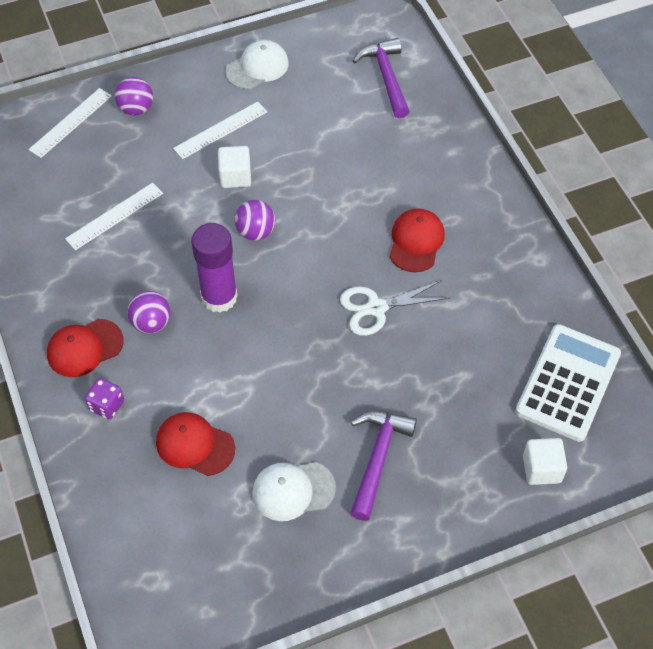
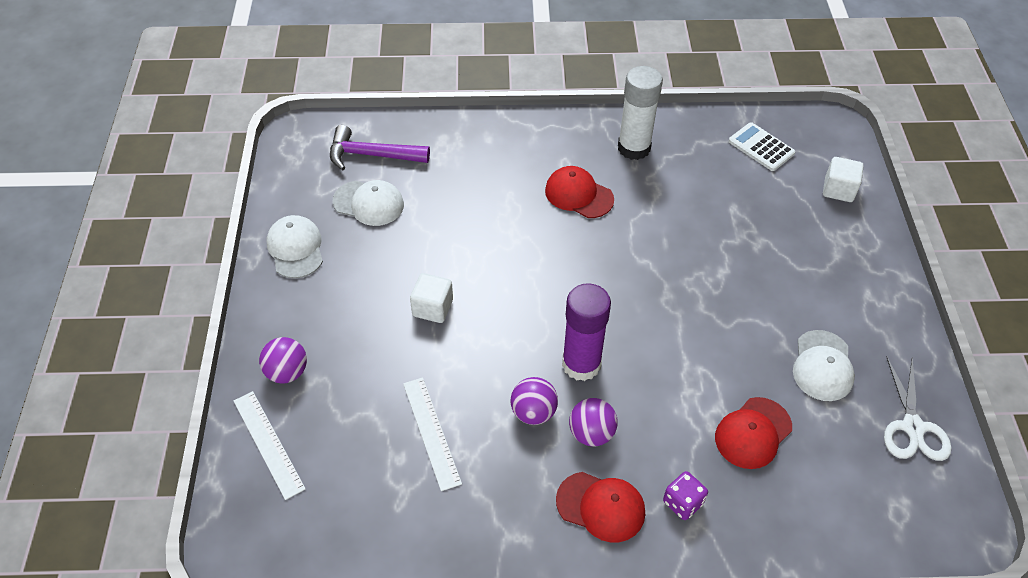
camera: 70 degrees left, 5 degrees down
(84, 348) = (601, 507): red cap -> red cap turned 60 degrees counterclockwise
(220, 130) = (363, 303): white ruler -> none
(256, 232) = (512, 311): purple ball -> purple ball (533, 412)
(329, 95) = (369, 203): none -> white cap
(376, 308) = (641, 245): white scissors -> white scissors (913, 427)
(377, 459) = (803, 293): purple hammer -> none
(504, 270) = (634, 148): none -> white glue stick
(567, 383) = (761, 147): white calculator -> white calculator, size x0.58

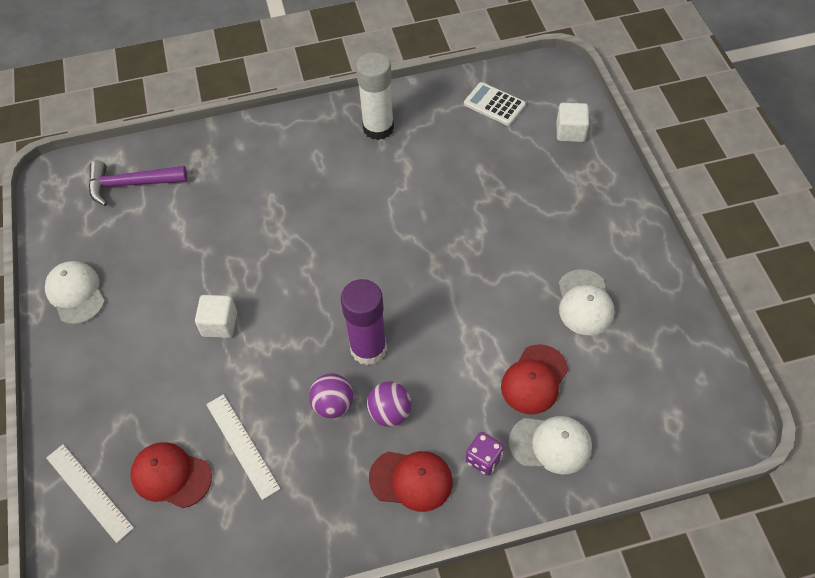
camera: 10 degrees left, 5 degrees up
(287, 372) = (93, 418): purple ball -> none
(369, 203) = (138, 233): white cap -> white cap (550, 444)
(578, 195) = (335, 184): red cap -> red cap (171, 475)
(913, 427) = (672, 342): white scissors -> none

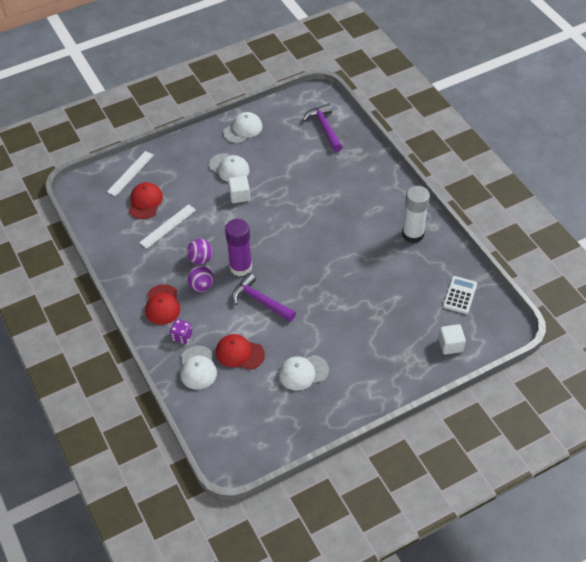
camera: 75 degrees right, 5 degrees down
(152, 328) = (229, 168): none -> white cap
(442, 333) = (260, 301): none -> purple hammer

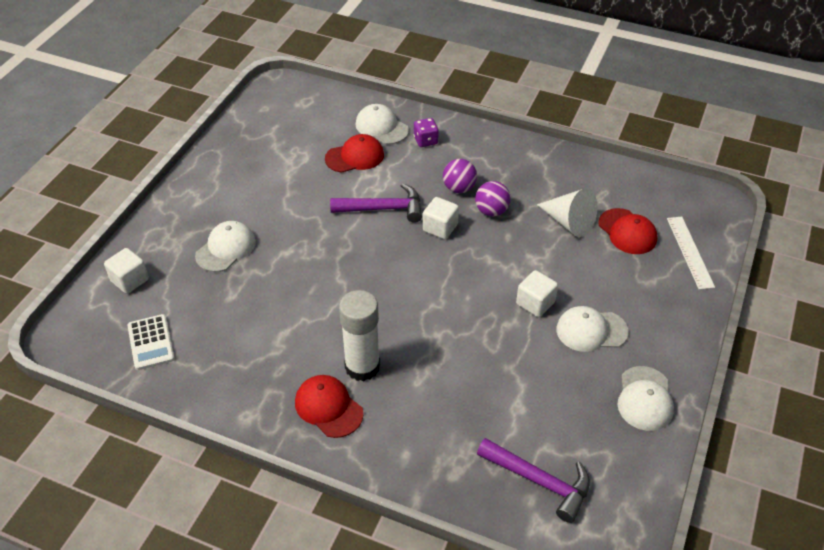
camera: 140 degrees right, 5 degrees down
(162, 305) = (476, 153): red cap -> red cap (328, 407)
(168, 226) = (569, 222): white ruler -> white cone
(241, 267) = (440, 228): purple glue stick -> white cube
(303, 372) = (275, 174): white cap -> white cap (226, 249)
(413, 234) = (267, 387): white glue stick -> white glue stick (362, 366)

